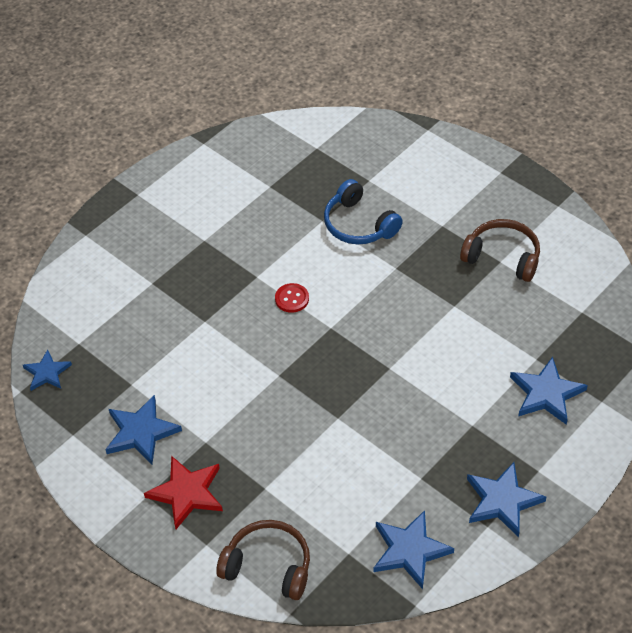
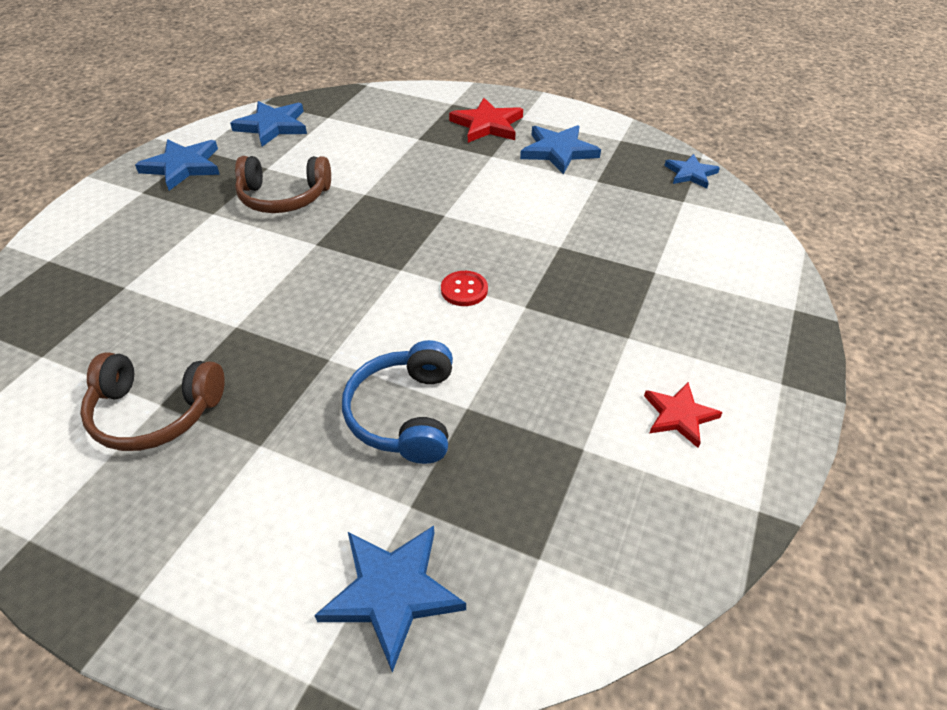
camera: 160 degrees right, 5 degrees down
(208, 190) = (679, 415): none -> red star
(268, 566) = (394, 101): brown headphones -> brown headphones (284, 197)
(358, 224) = (404, 414): blue headphones -> blue headphones turned 120 degrees counterclockwise
(546, 393) = (118, 255): blue star -> blue star (392, 592)

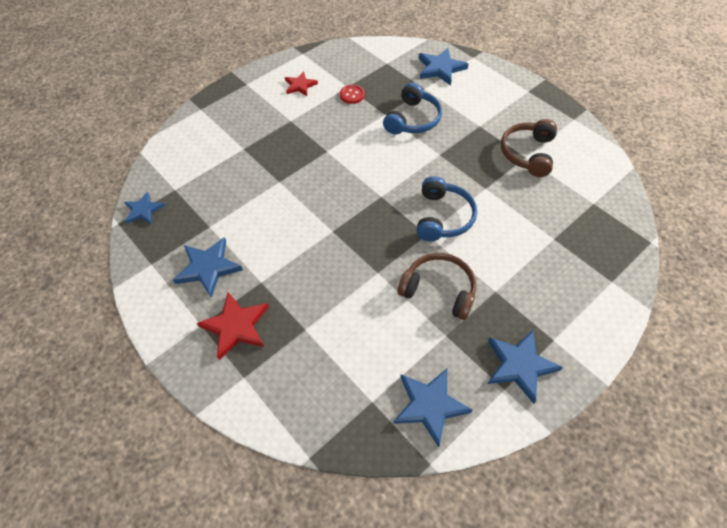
camera: 155 degrees left, 10 degrees up
(155, 412) = (527, 153): brown headphones -> brown headphones turned 105 degrees counterclockwise
(297, 268) = (443, 217): none -> blue headphones
(464, 290) = (352, 170): red button -> red button (352, 95)

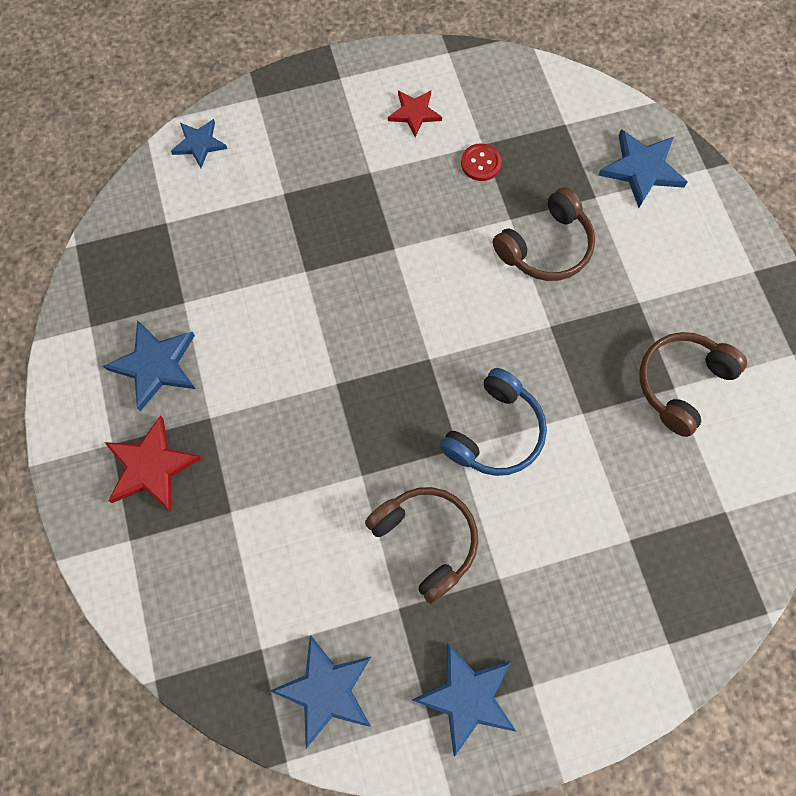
camera: 25 degrees right, 15 degrees up
(143, 210) = (114, 238): blue star -> blue star (199, 144)
(413, 119) = (546, 247): blue headphones -> brown headphones

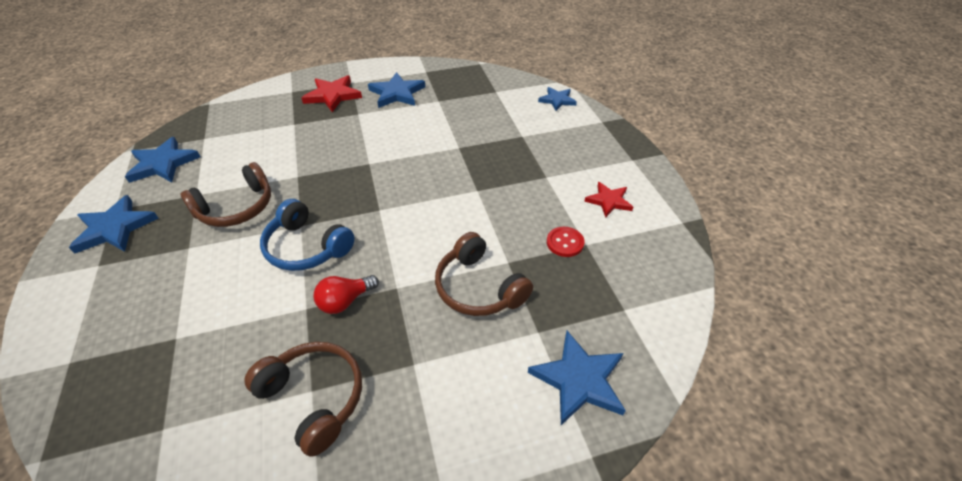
camera: 90 degrees right, 25 degrees down
(571, 375) = (345, 301): none -> red light bulb

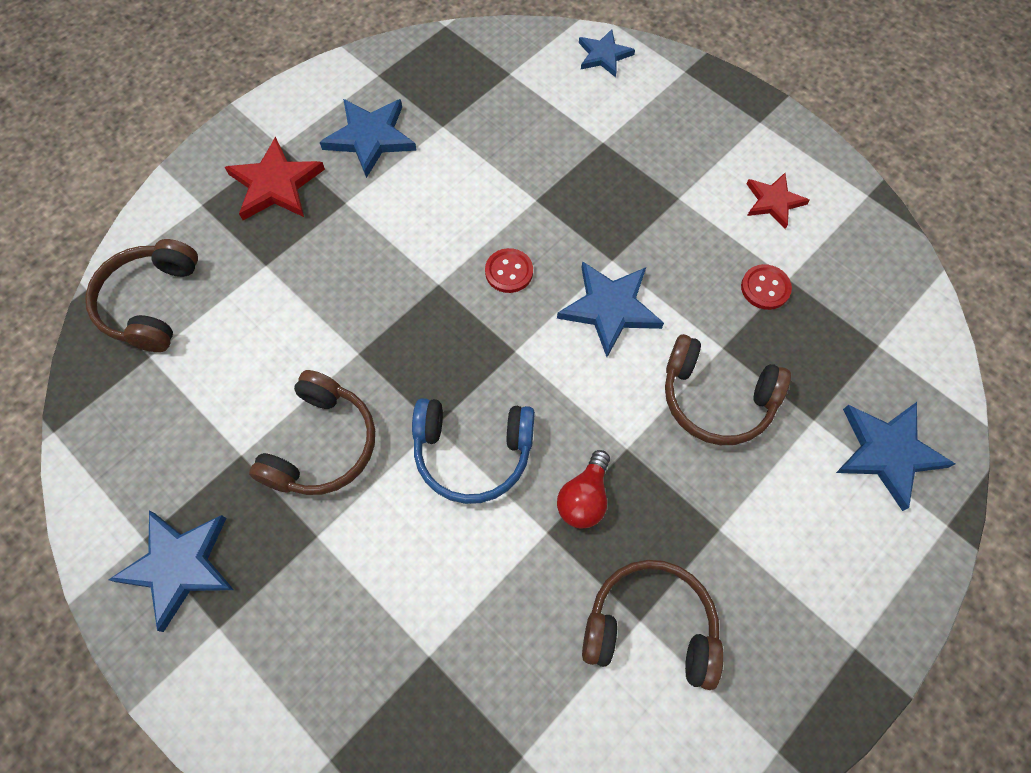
camera: 30 degrees left, 20 degrees up
(163, 164) = (133, 431): blue star -> blue star (610, 308)
(228, 119) = (150, 303): none -> brown headphones
(412, 173) = (509, 272): none -> red button

